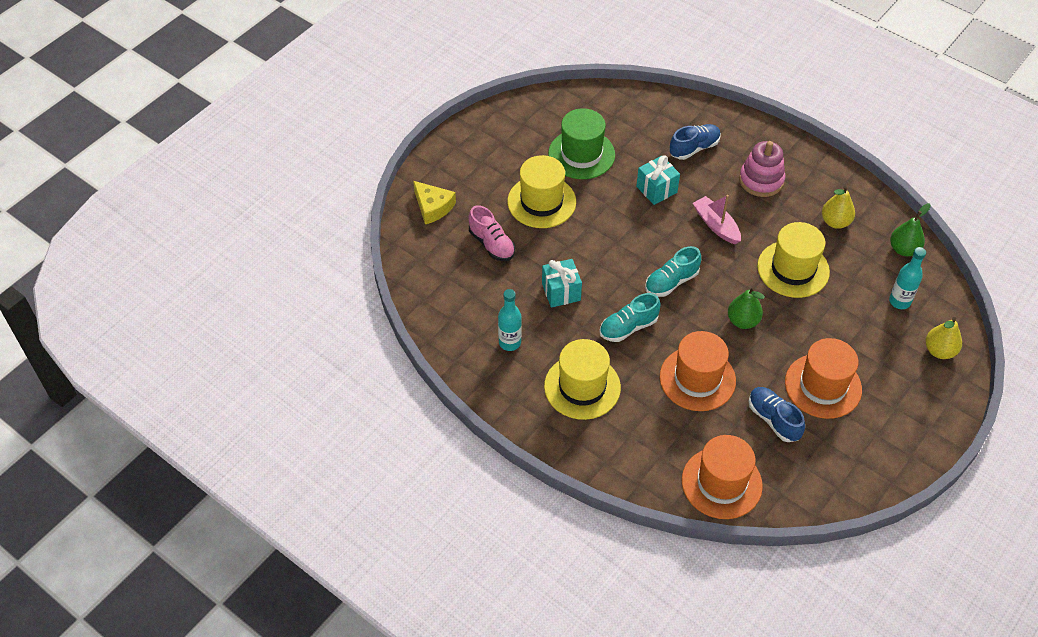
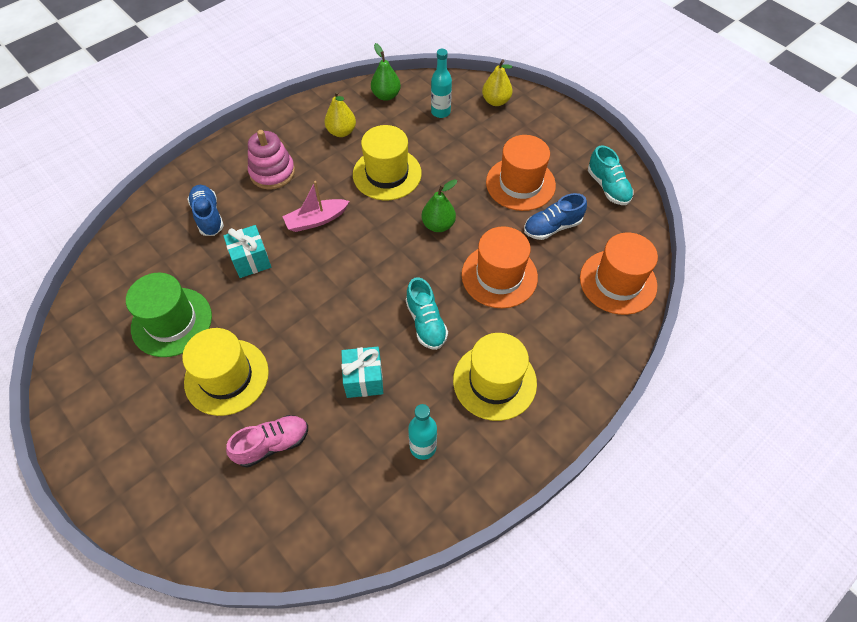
camera: 80 degrees left, 5 degrees up
(433, 207) = (187, 509): yellow cheese -> none
(671, 282) = (377, 273): turquoise shoe -> turquoise shoe (608, 187)

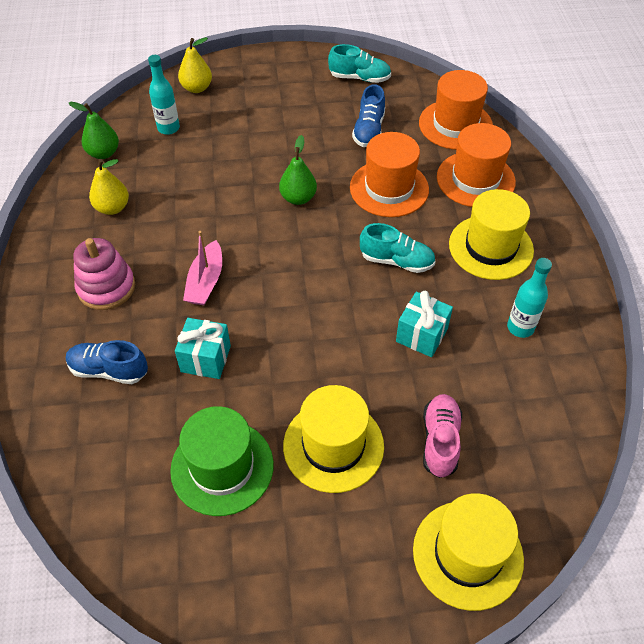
camera: 55 degrees left, 5 degrees down
(387, 174) = (203, 202): yellow hat -> yellow hat (467, 554)
(520, 184) = (305, 124): orange hat -> orange hat (475, 179)

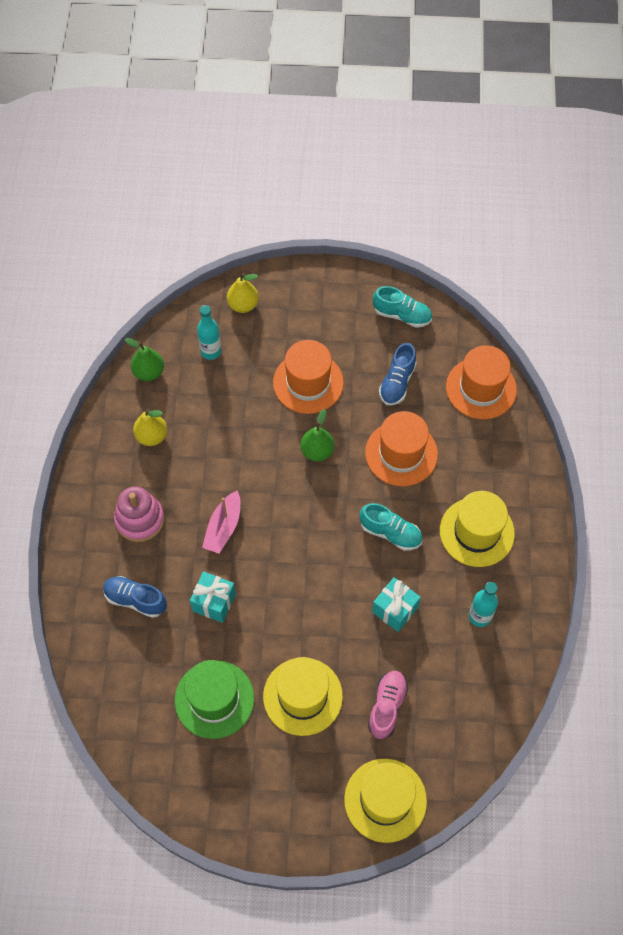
camera: 10 degrees right, 10 degrees up
(475, 179) = (483, 456): orange hat -> orange hat (308, 383)

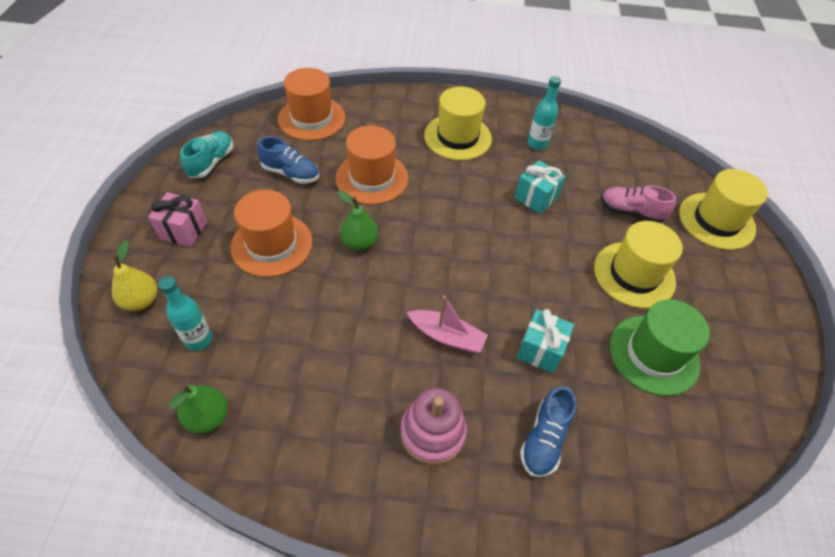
camera: 90 degrees left, 10 degrees down
(152, 436) = (310, 415): yellow pear -> none
(316, 314) = (183, 230): none -> pink gift
(390, 533) = (457, 193): turquoise shoe -> none

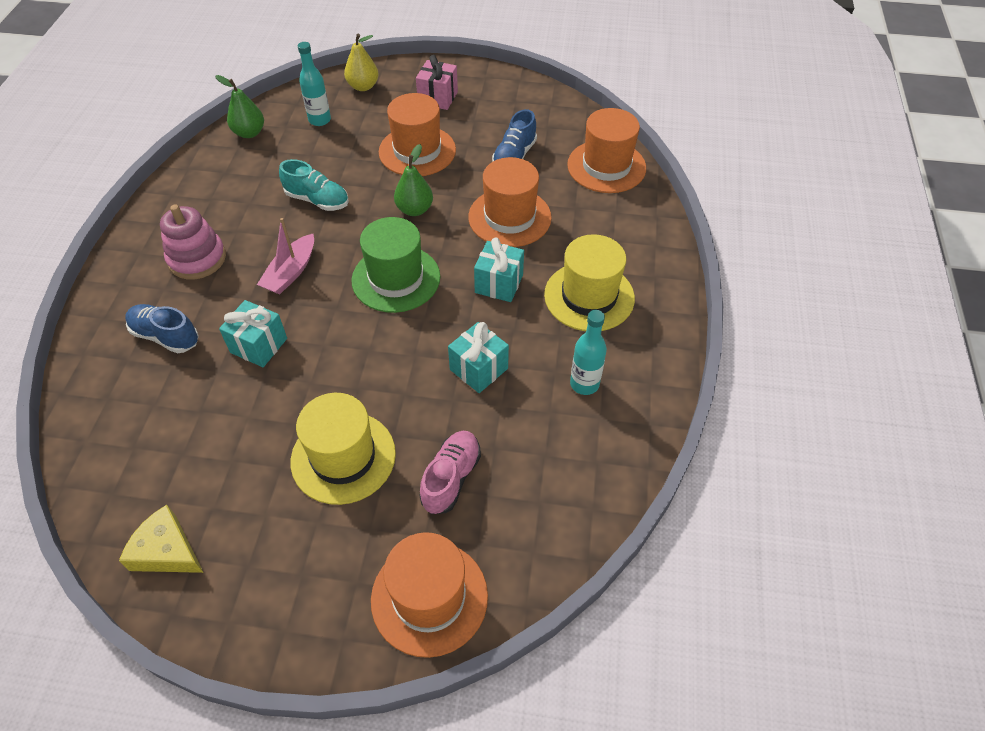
camera: 95 degrees right, 0 degrees up
(211, 162) = (527, 103): turquoise shoe -> turquoise shoe (317, 200)
(449, 185) = (499, 284): none -> turquoise gift
(654, 354) = (229, 451): green hat -> green hat (396, 278)
(716, 221) = (429, 597): yellow hat -> orange hat
(752, 382) = (167, 551): none -> yellow cheese

